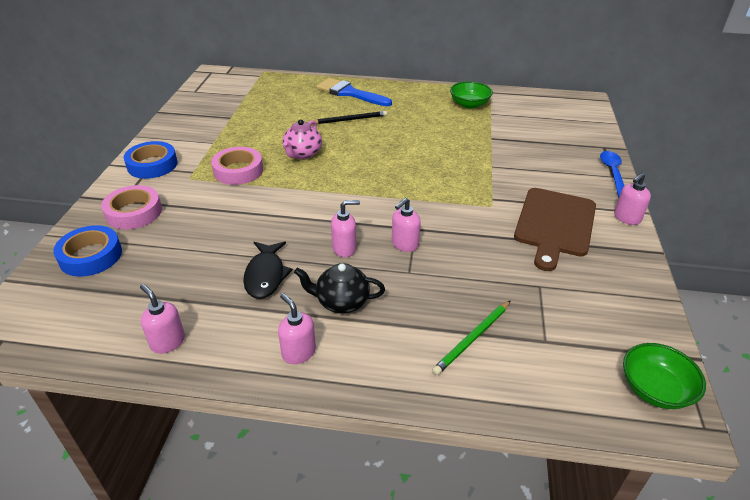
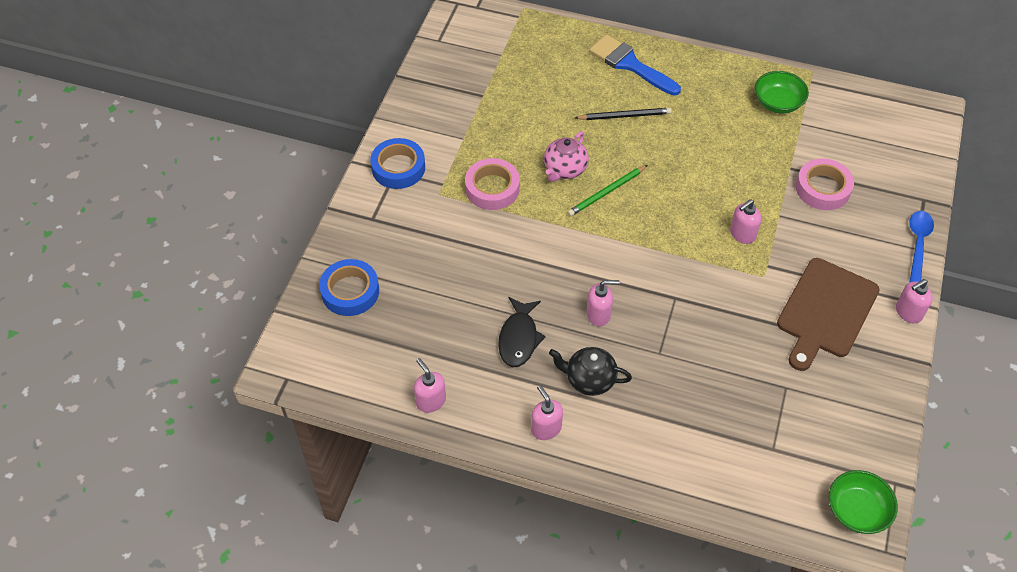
camera: 10 degrees right, 15 degrees up
(134, 212) = (385, 238): pink tape -> pink tape (823, 188)
(404, 244) = (660, 317): pink soap dispenser -> pink soap dispenser (742, 234)
(472, 339) = (705, 437): green pencil -> green pencil (606, 192)

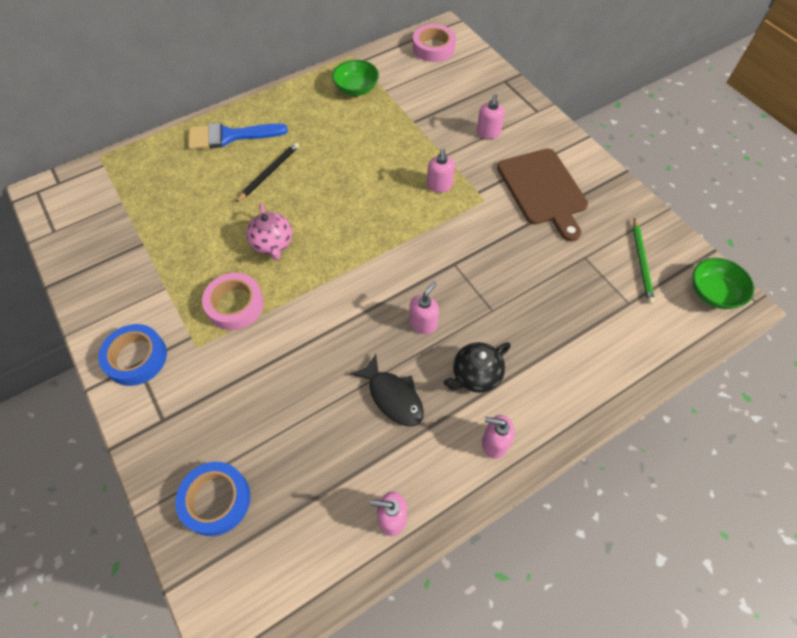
camera: 50 degrees left, 5 degrees up
(606, 192) = (322, 234): green pencil -> green pencil (641, 262)
(823, 188) = (447, 119): pink tape -> pink tape (433, 48)
(908, 312) = (581, 151): pink soap dispenser -> pink soap dispenser (488, 133)
(918, 244) = (534, 108): blue spoon -> none

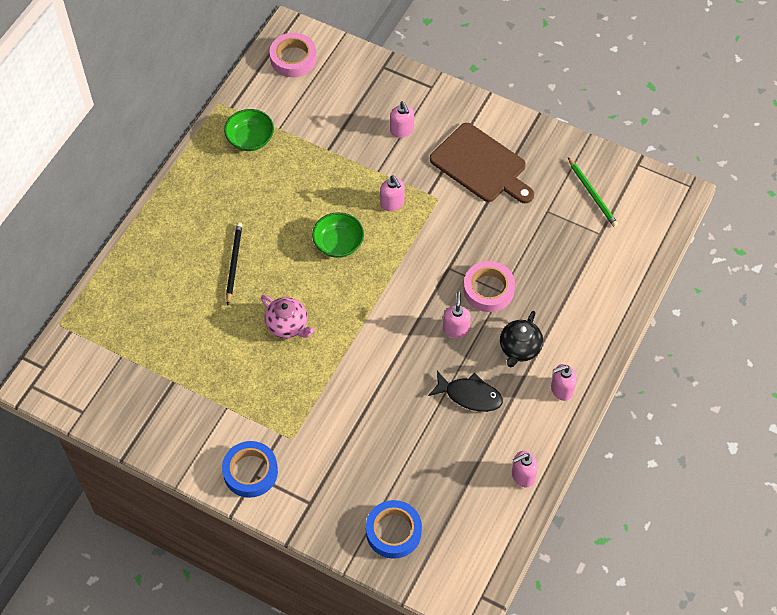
camera: 30 degrees left, 0 degrees up
(230, 136) = (168, 245): blue brush -> none
(235, 305) = (296, 391): pink tape -> pink tape (488, 289)
(713, 293) = (657, 194): green bowl -> green bowl (338, 243)

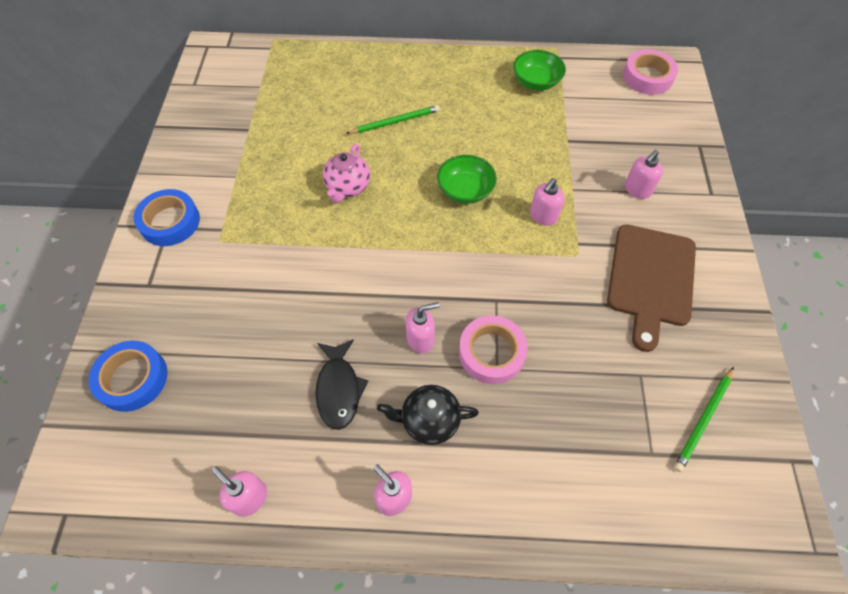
camera: 65 degrees right, 0 degrees up
(234, 263) = (395, 122): black pencil -> green pencil

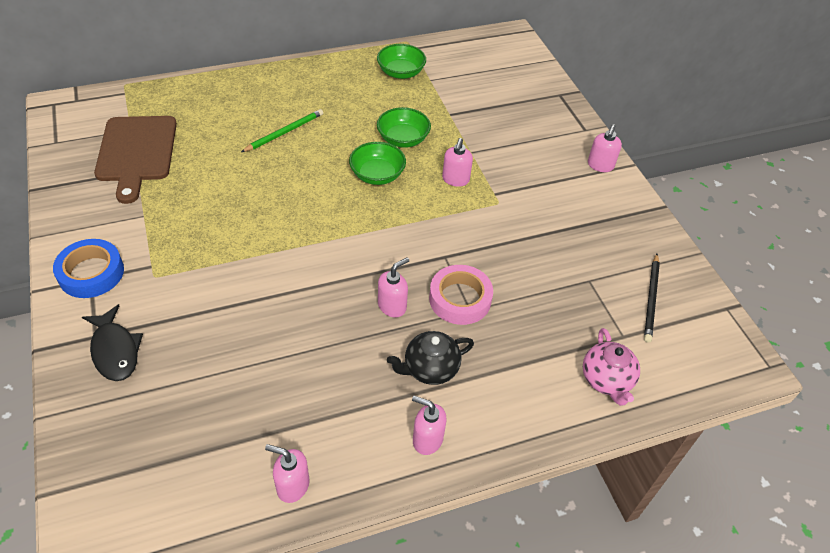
camera: 25 degrees left, 10 degrees down
(133, 379) = (120, 423): blue tape -> none
(339, 389) = (335, 369): black fish -> black fish (115, 350)
(348, 187) = (264, 198): pink teapot -> pink teapot (606, 380)
(507, 157) = (403, 139): none -> green bowl
(637, 190) = (525, 140): pink soap dispenser -> pink soap dispenser (600, 165)
(647, 77) = (495, 50): pink tape -> none
(651, 279) = (566, 206): brown cutting board -> brown cutting board (137, 152)
(703, 420) = (651, 299): green pencil -> black pencil

